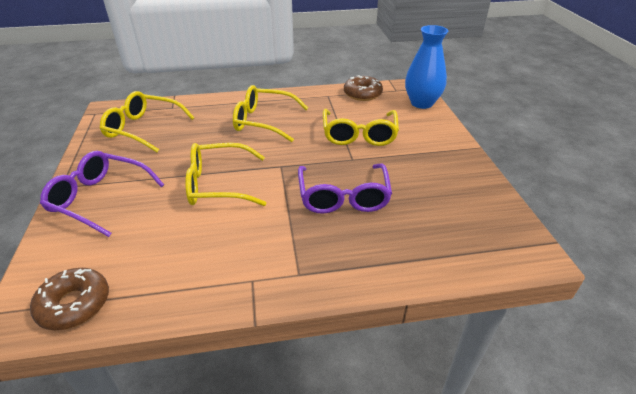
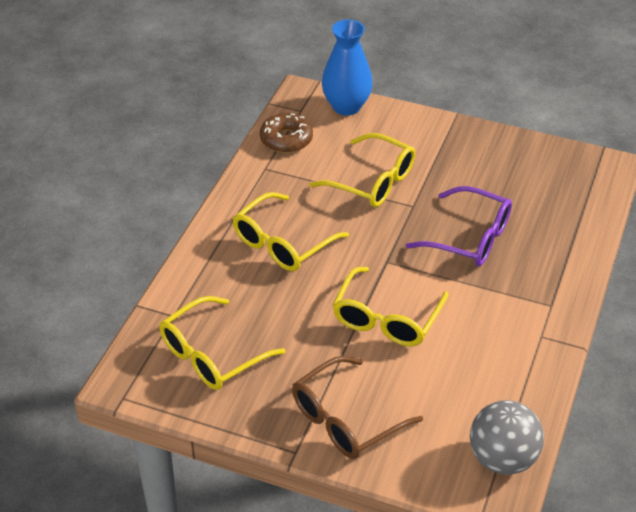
camera: 60 degrees left, 5 degrees up
(74, 304) = (502, 459): brown donut -> grey ball
(101, 199) = (347, 419): purple glasses -> brown glasses

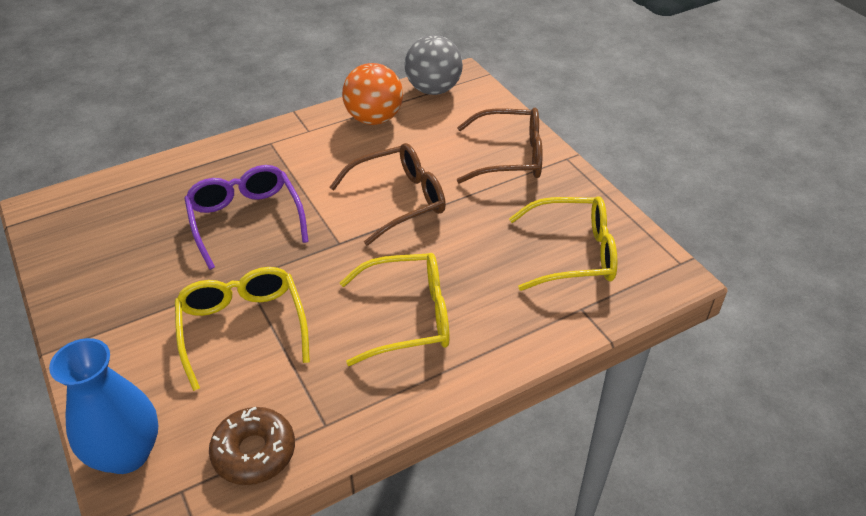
camera: 140 degrees left, 0 degrees up
(387, 318) = (397, 201): yellow glasses -> brown glasses
(507, 384) = (374, 119): none -> orange ball

